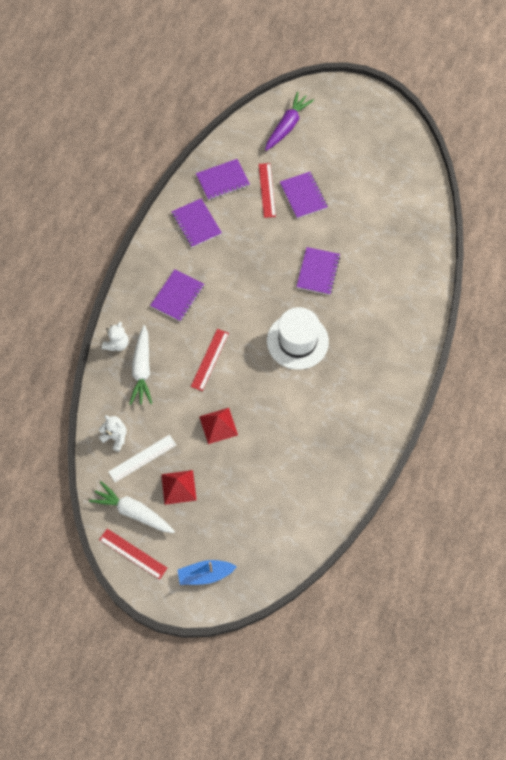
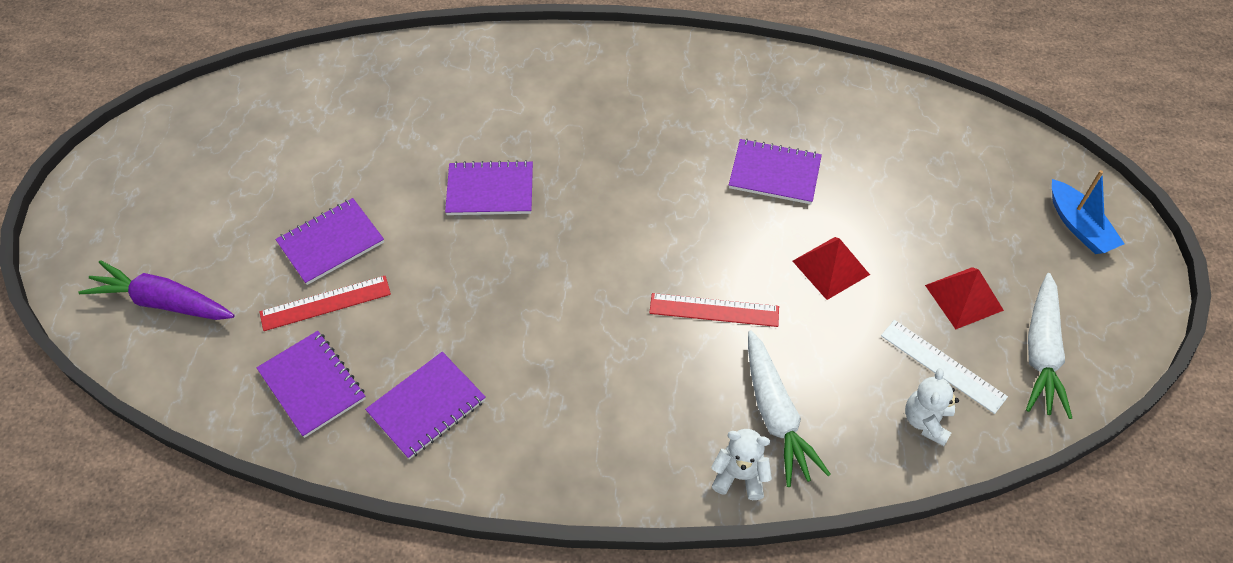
camera: 105 degrees left, 10 degrees down
(133, 553) = (1108, 333): red ruler -> none
(142, 369) = (776, 415): white carrot -> white carrot turned 90 degrees clockwise
(177, 296) = (601, 397): purple notebook -> purple notebook (774, 173)
(297, 341) = (633, 192): white hat -> none

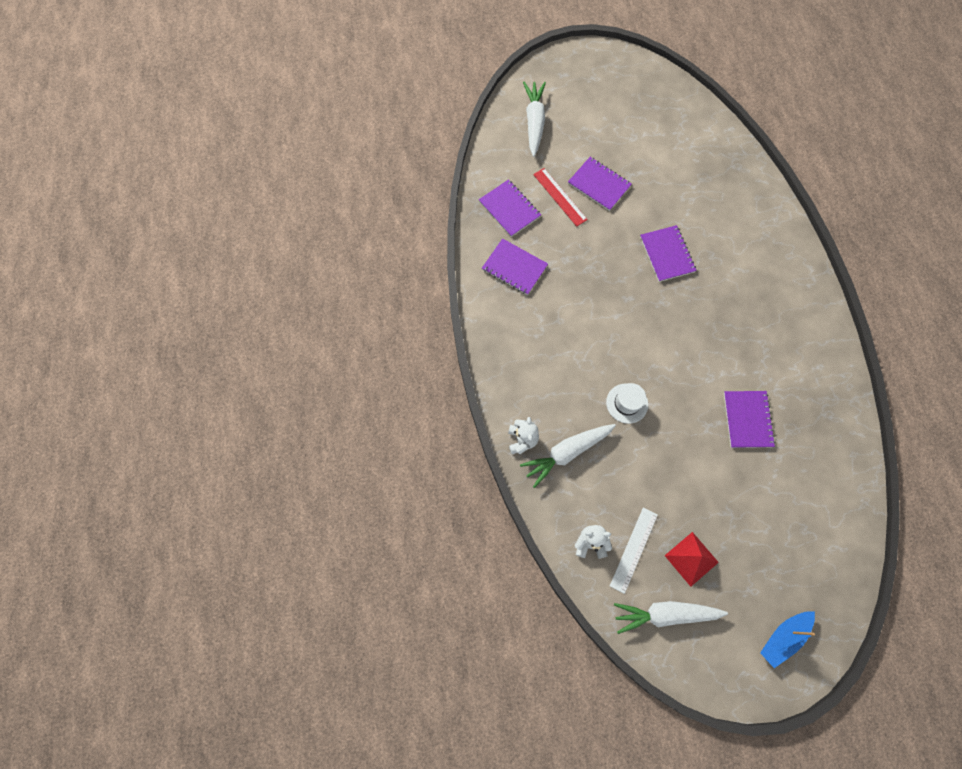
camera: 75 degrees right, 15 degrees up
(163, 302) = (534, 122): purple carrot -> white carrot
(312, 385) = (509, 209): purple notebook -> purple notebook turned 75 degrees counterclockwise
(714, 310) = (627, 403): red ruler -> white hat
(831, 267) = (684, 468): red pyramid -> none

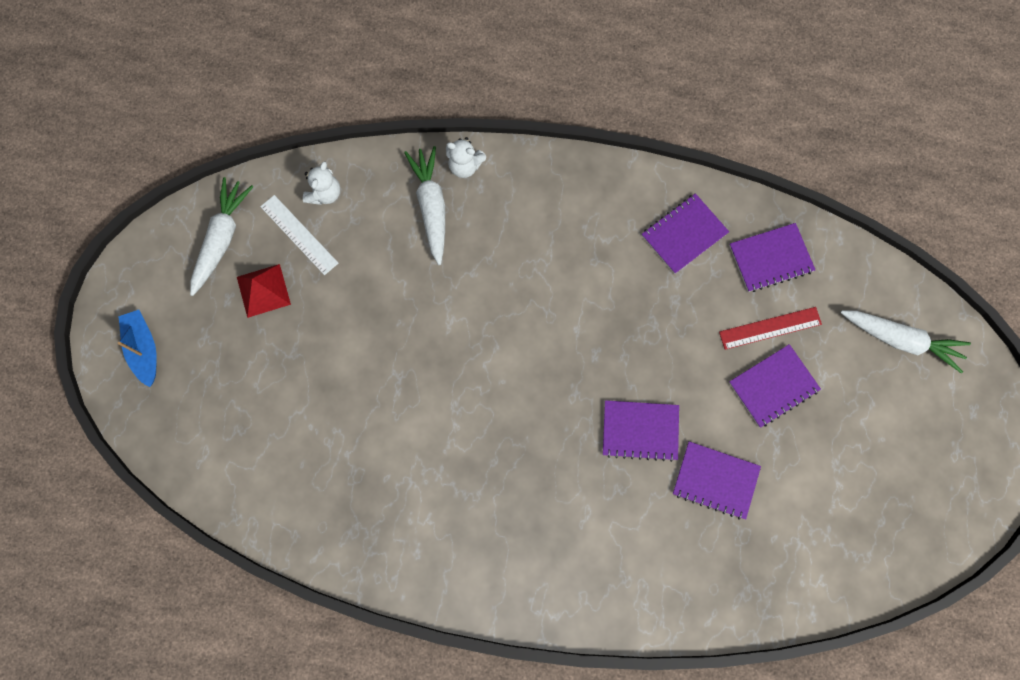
camera: 110 degrees right, 5 degrees up
(627, 403) = (462, 296): white hat -> none
(747, 420) = (387, 427): purple notebook -> purple notebook (715, 480)

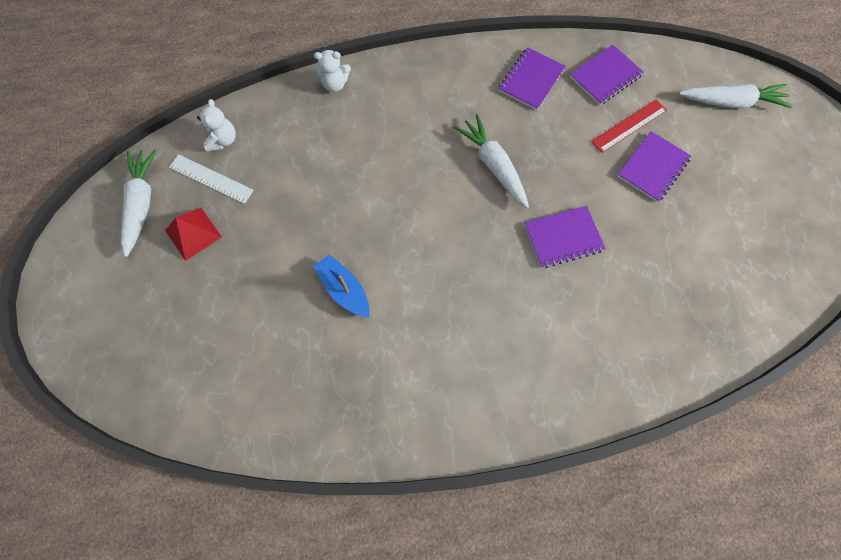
camera: 20 degrees left, 5 degrees down
(144, 349) = (95, 320): blue boat -> blue boat (344, 289)
(431, 207) = (318, 123): white carrot -> white carrot (493, 165)
(715, 480) = (642, 255): purple notebook -> none

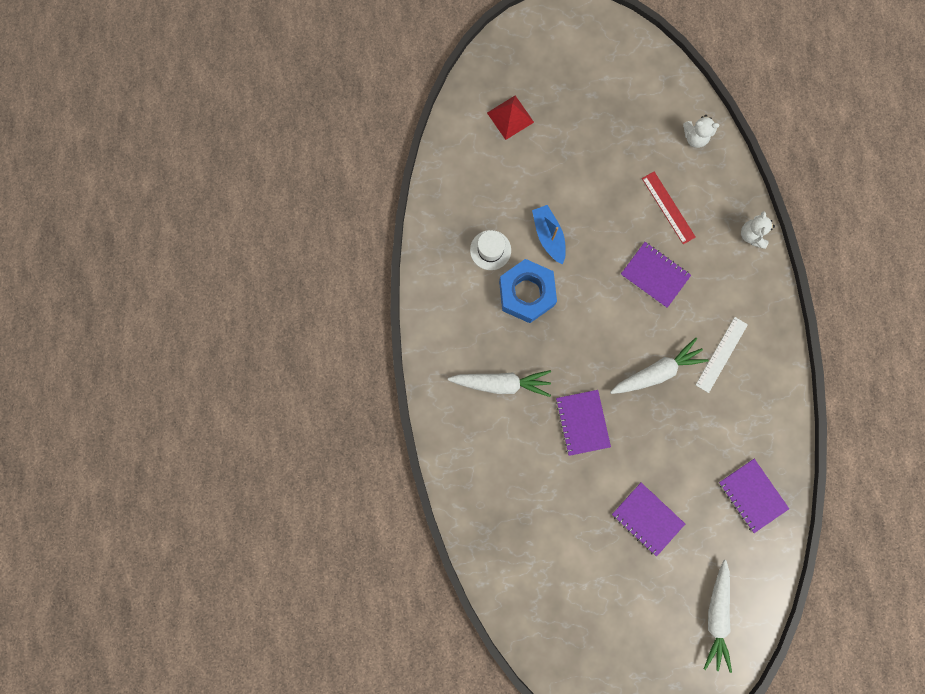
camera: 95 degrees right, 10 degrees up
(142, 204) = (635, 75): white carrot -> white carrot (501, 383)
(193, 233) = (606, 117): red pyramid -> red pyramid (510, 117)
(211, 179) = (656, 129): white ruler -> white ruler (721, 354)
(344, 289) = (548, 236): blue boat -> blue boat turned 75 degrees counterclockwise
(365, 359) = (490, 250): none -> white hat
(418, 310) = (526, 293): none -> blue nut
(531, 80) = (750, 421): purple notebook -> purple notebook (654, 275)
(629, 126) = (693, 506): red ruler -> red ruler (668, 207)

